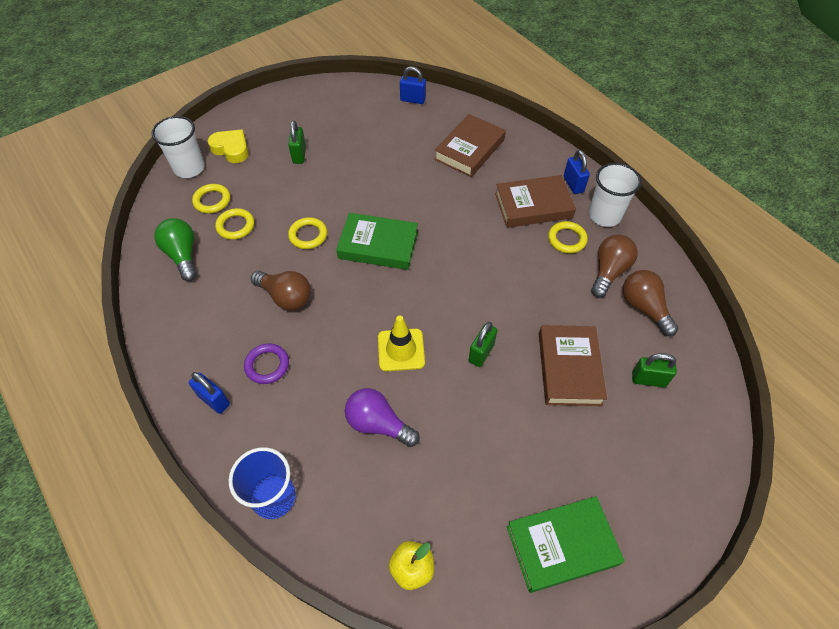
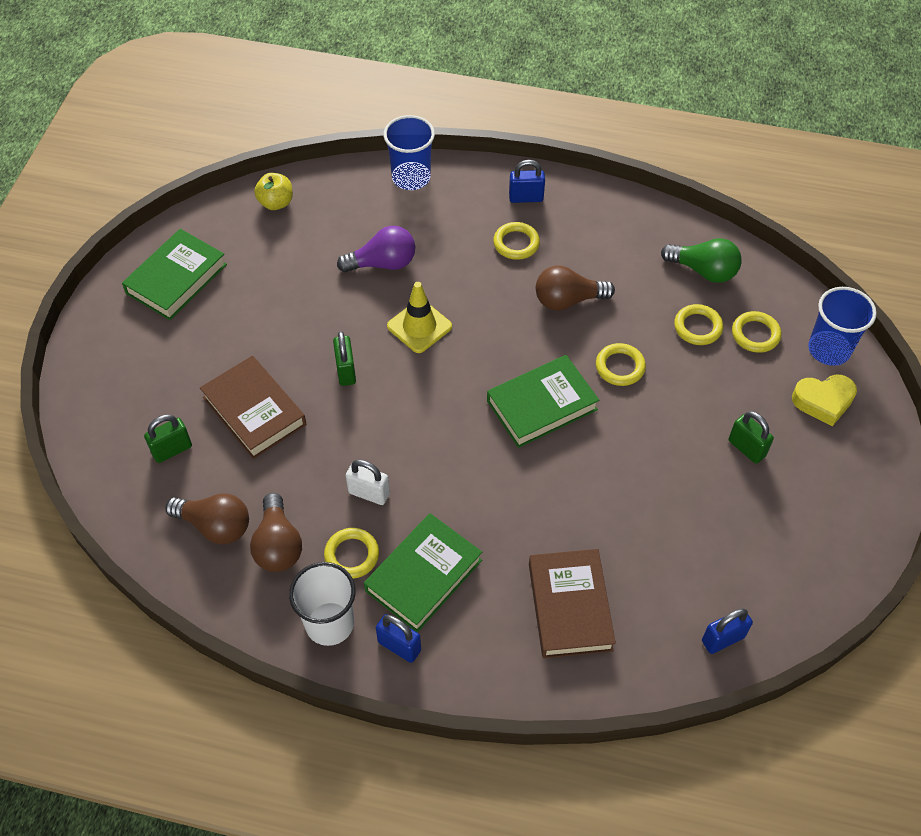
camera: 140 degrees right, 0 degrees up
(189, 168) = (829, 349): white cup -> blue cup
(267, 365) = (516, 243): purple ring -> yellow ring
(530, 265) = (369, 493): none -> white padlock
(533, 205) = (424, 576): brown book -> green book

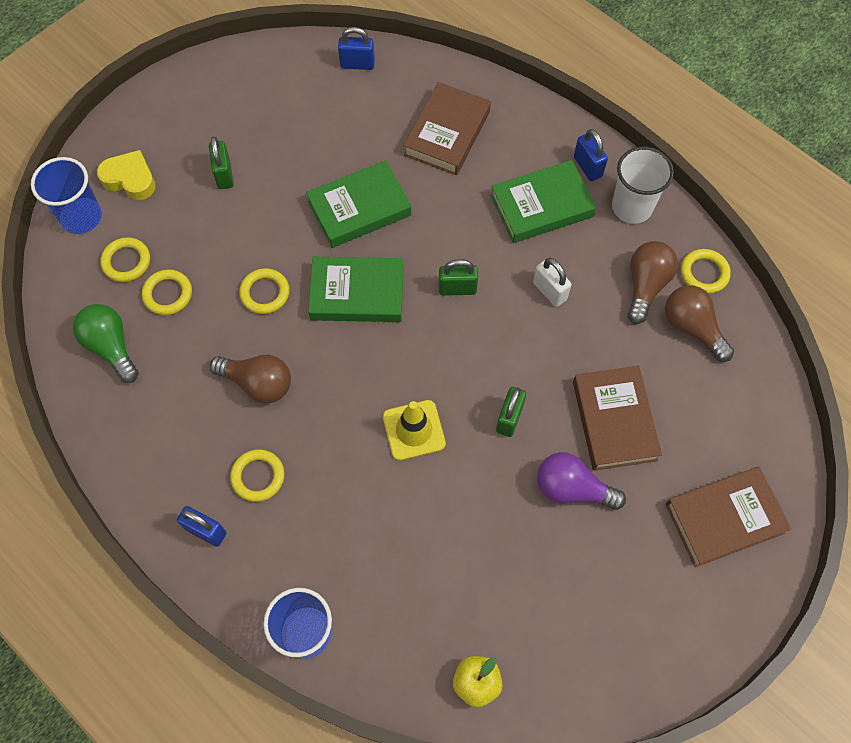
camera: 150 degrees left, 10 degrees up
(129, 381) = (724, 518): none -> brown book
(172, 450) = (706, 419): green padlock -> green padlock (457, 288)
(176, 279) = (632, 628): green book -> green book (359, 208)
(352, 555) = (589, 248): yellow ring -> yellow ring (704, 273)
(383, 263) = (406, 527): purple light bulb -> purple light bulb (572, 489)

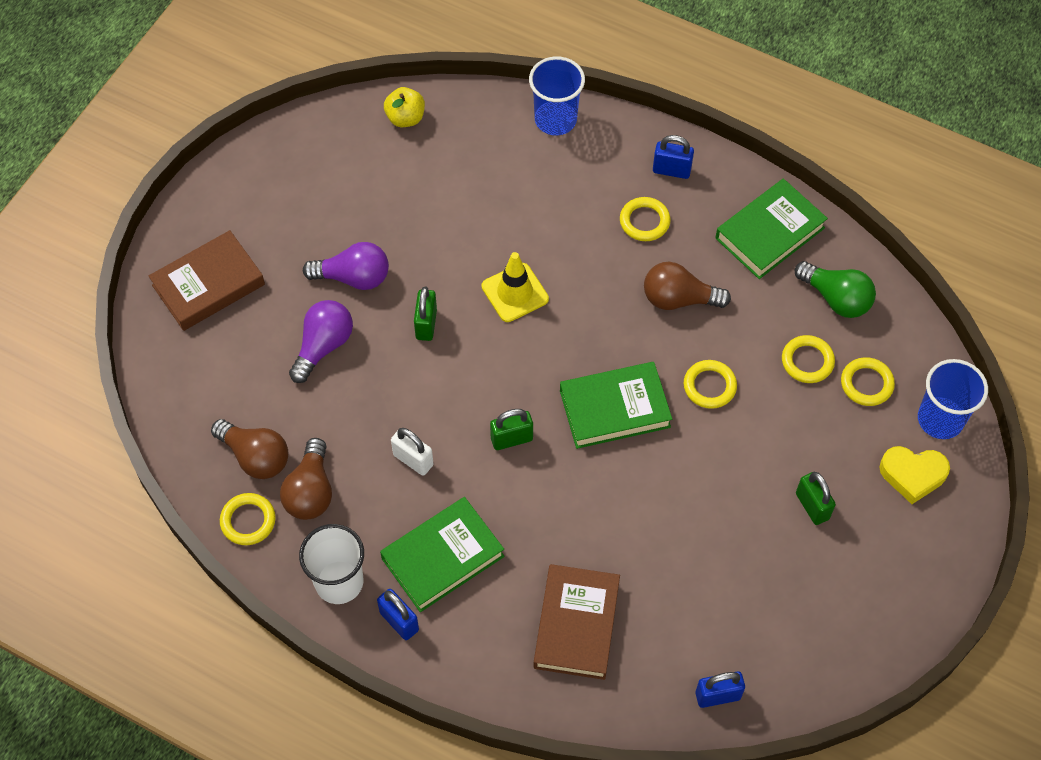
camera: 165 degrees right, 5 degrees down
(359, 208) = (646, 503): green book -> green book (770, 233)
(614, 420) = (323, 346): brown book -> purple light bulb

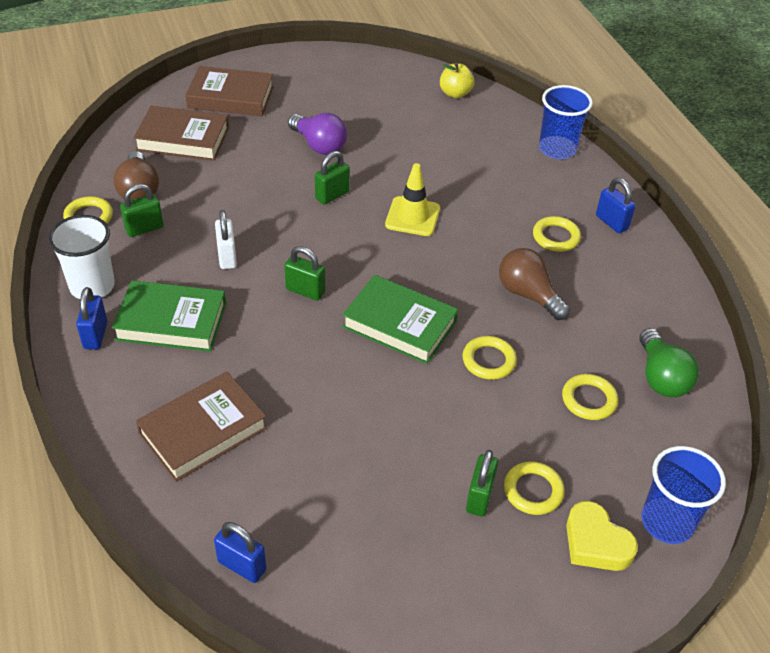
camera: 40 degrees right, 15 degrees down
(224, 369) = (183, 139): none -> brown book
(310, 491) = (144, 228): brown light bulb -> green padlock
(323, 346) = (254, 165): purple light bulb -> none
(770, 233) = (649, 303): green book -> none
(866, 384) = (625, 449): yellow ring -> yellow ring (533, 491)

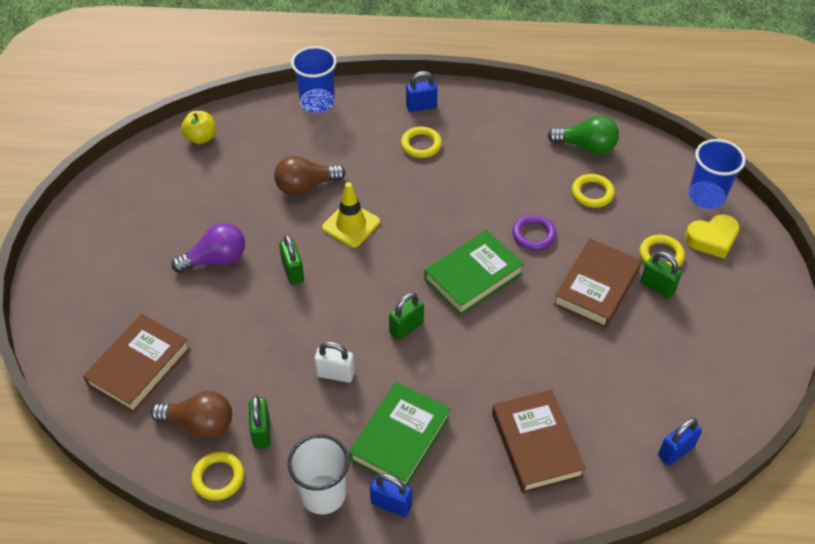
camera: 65 degrees left, 5 degrees up
(230, 97) = (94, 308): brown book -> brown book (596, 287)
(488, 360) = (533, 235): yellow ring -> purple ring
(528, 295) = (476, 186): brown light bulb -> brown light bulb (306, 186)

